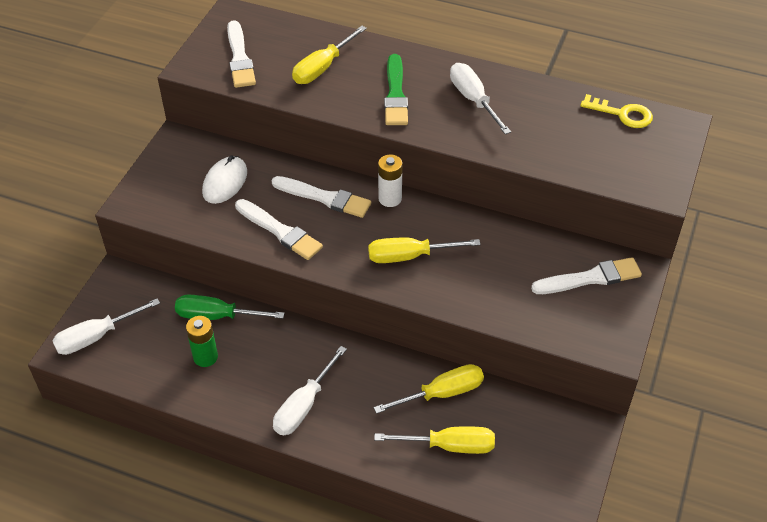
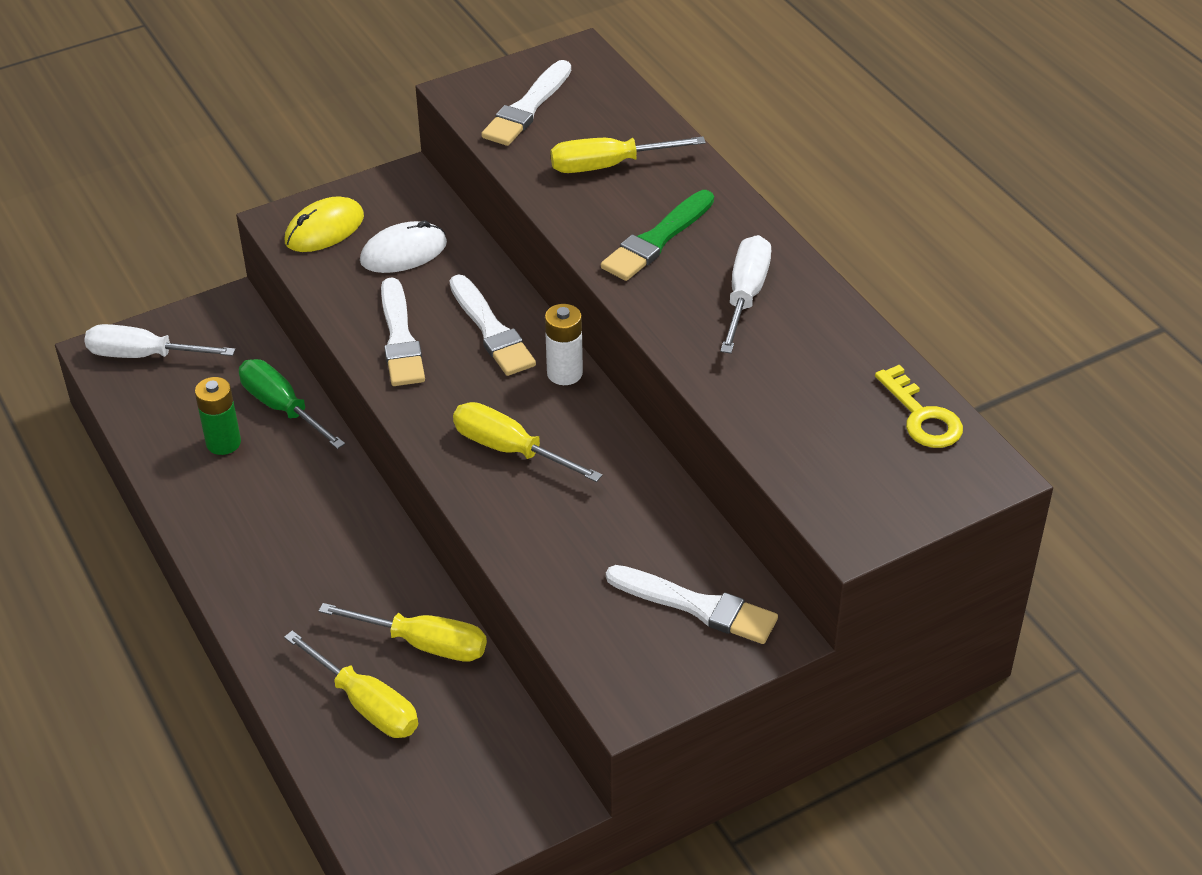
camera: 40 degrees right, 5 degrees down
(162, 194) = (324, 229): none -> yellow mouse
(304, 405) = (264, 557): white screwdriver -> none

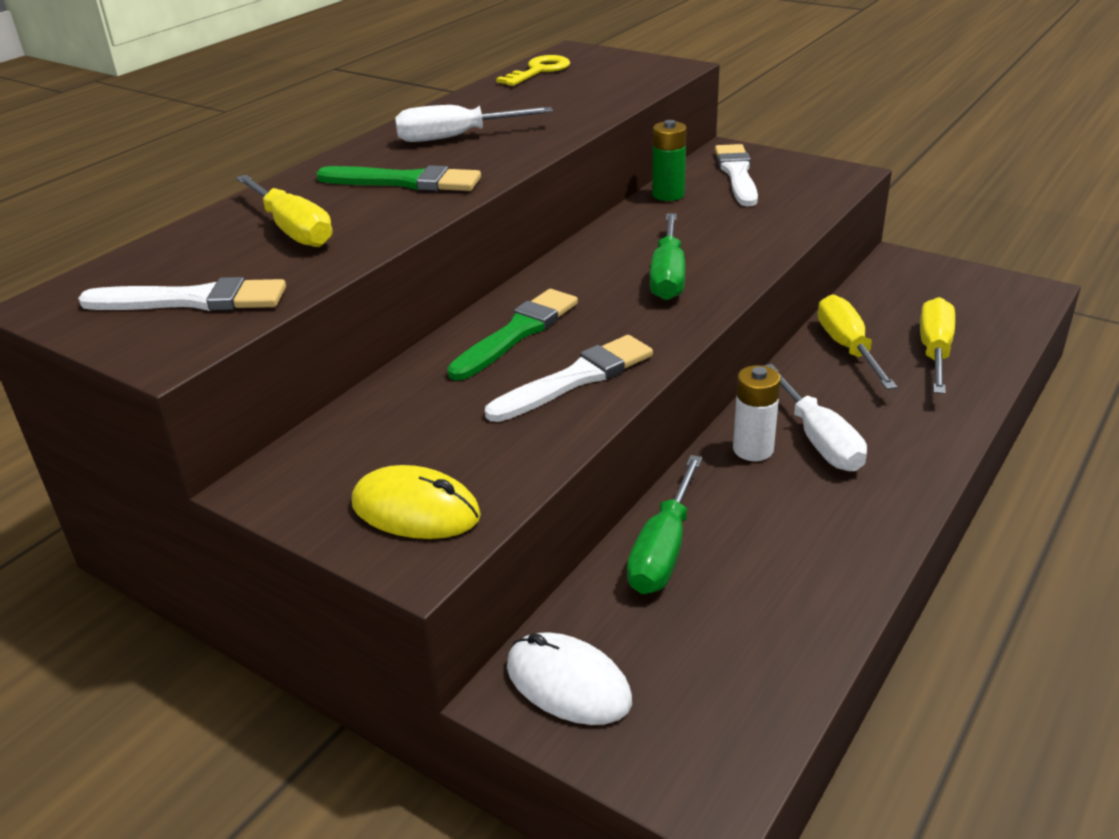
camera: 115 degrees left, 10 degrees down
(144, 355) = (680, 734): white screwdriver -> white screwdriver (818, 439)
(223, 443) = (757, 570): green battery -> green battery (668, 195)
(403, 252) = (424, 430): white mouse -> white mouse (568, 683)
(491, 330) = (517, 333): white brush -> green brush
(510, 450) = (668, 276): yellow screwdriver -> green screwdriver
(564, 373) = (546, 281): white battery -> white battery (753, 449)

